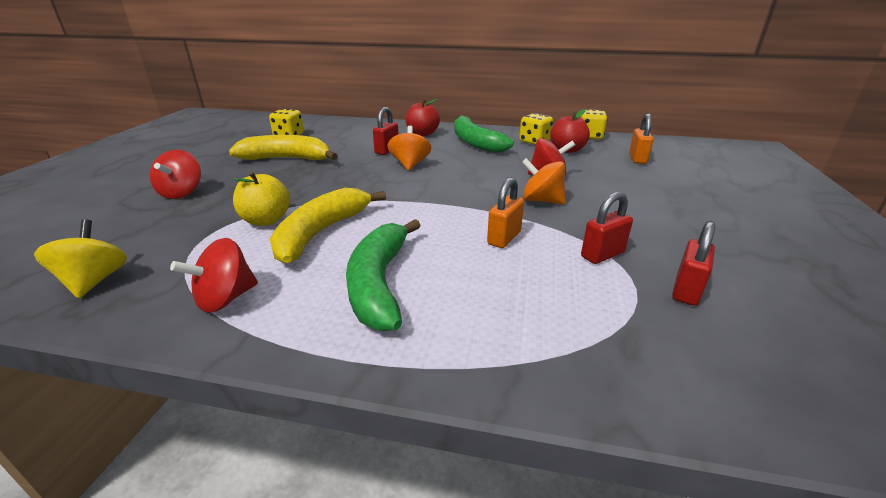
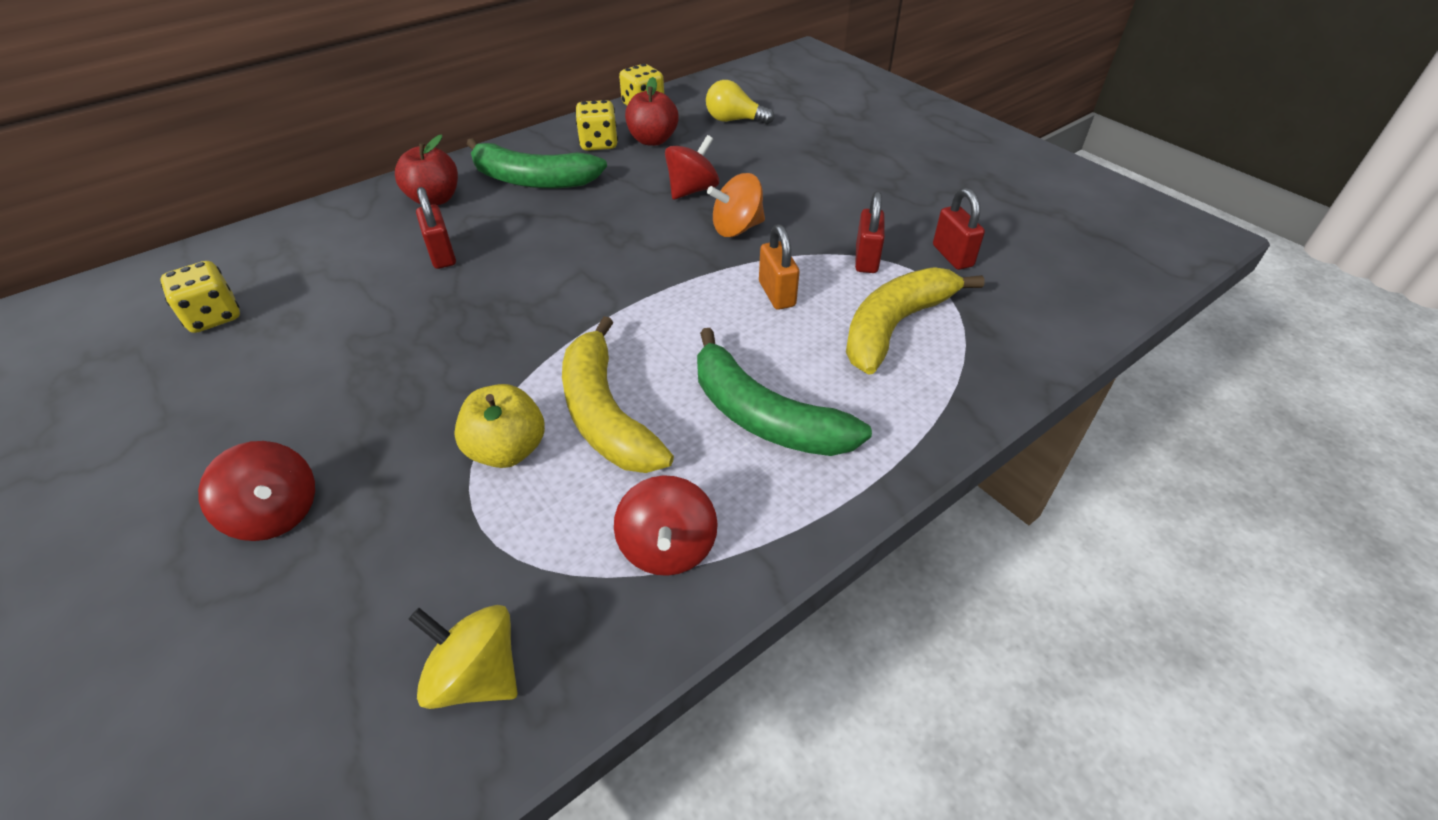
camera: 50 degrees left, 15 degrees up
(287, 159) = (317, 355): yellow banana -> yellow banana (895, 326)
(410, 164) = (518, 260): orange spinning top -> none
(637, 159) = (734, 120): orange padlock -> yellow light bulb

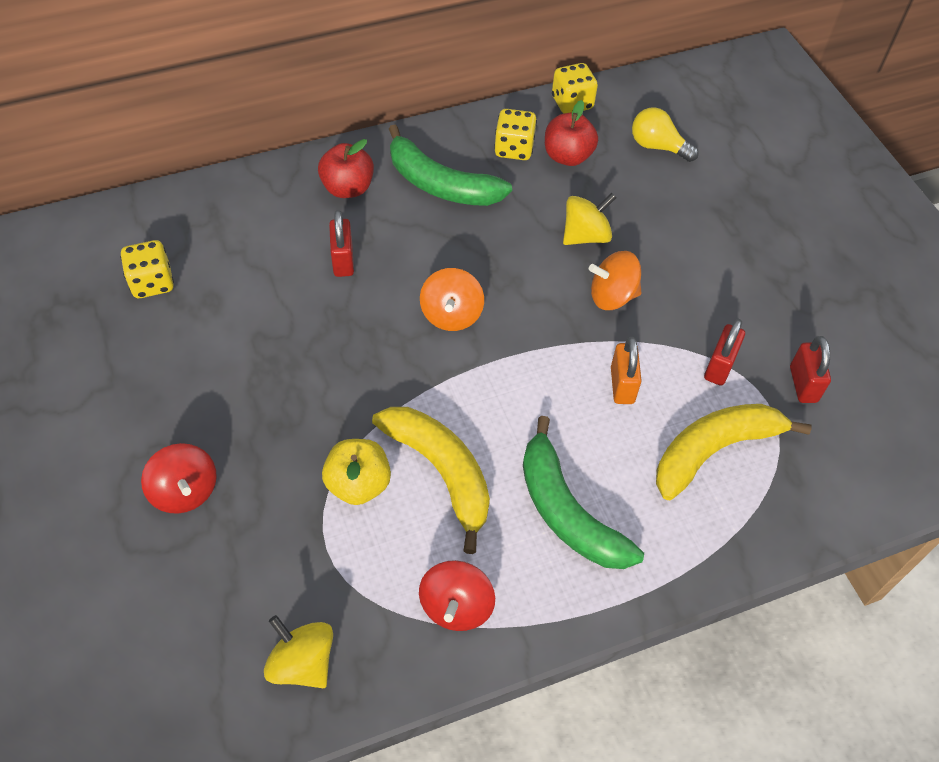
camera: 15 degrees right, 10 degrees up
(574, 275) = (451, 315): none -> orange spinning top
(606, 414) = (441, 472): yellow banana -> yellow banana turned 150 degrees clockwise
(692, 190) = (585, 236): red spinning top -> yellow spinning top

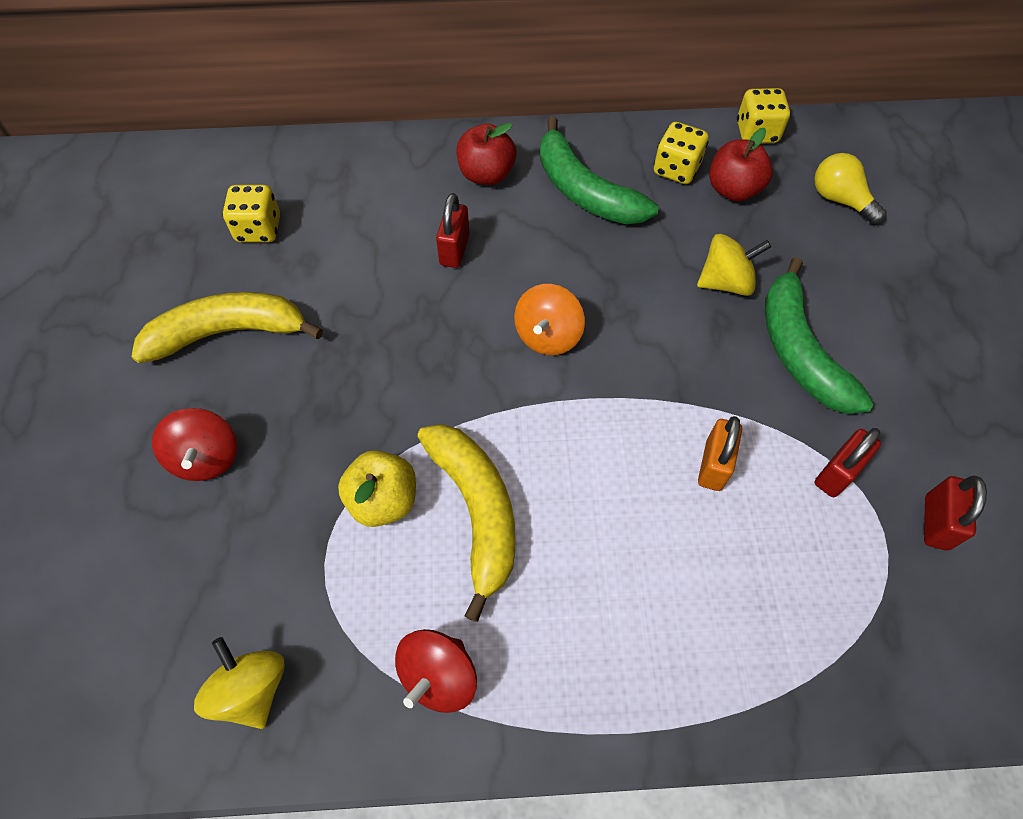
camera: 20 degrees right, 5 degrees up
(567, 511) = (602, 599): green banana -> green banana (799, 351)
(612, 296) = (734, 358): orange spinning top -> none
(714, 450) = (800, 575): yellow banana -> yellow banana (228, 332)

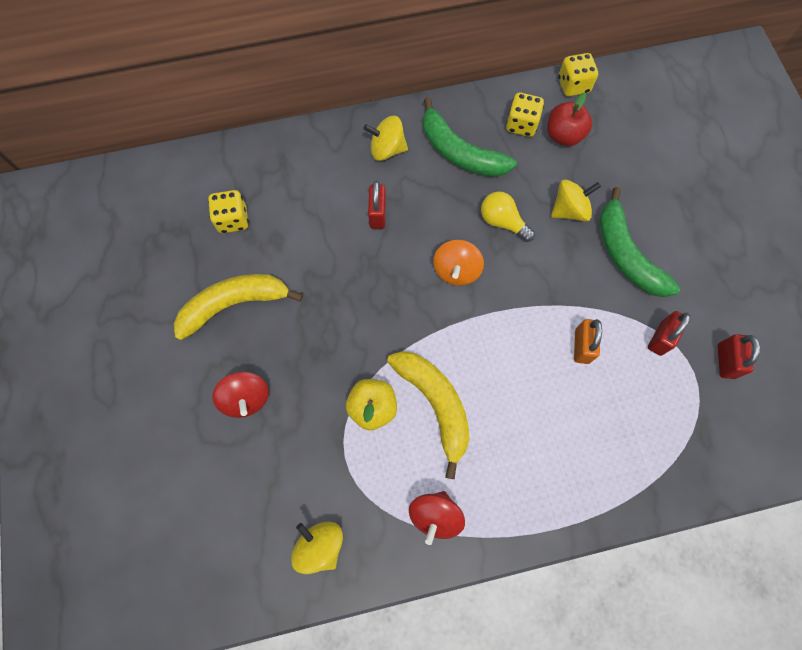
camera: 10 degrees left, 10 degrees up
(486, 174) = (387, 149): red apple -> yellow spinning top
(840, 200) = (638, 133): yellow light bulb -> yellow light bulb (502, 222)

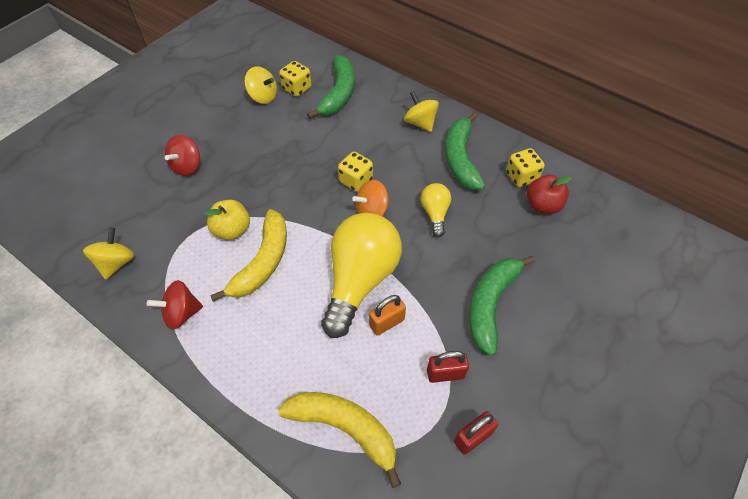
camera: 50 degrees right, 15 degrees down
(234, 304) = (243, 123): yellow banana -> yellow banana (345, 428)
(279, 187) = (338, 93): none -> green banana
(377, 214) = (369, 147): red padlock -> none
(522, 335) = (360, 280): none -> yellow light bulb
(569, 210) = (487, 246): yellow spinning top -> yellow spinning top (263, 96)
(573, 85) = (589, 185): yellow dice -> yellow dice (356, 181)

